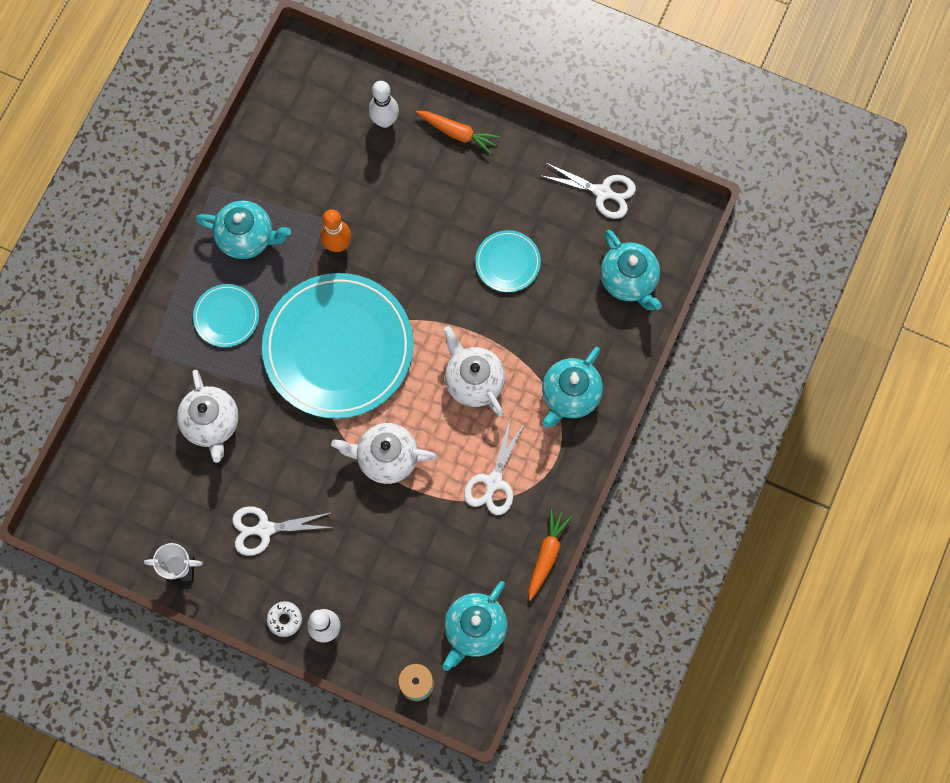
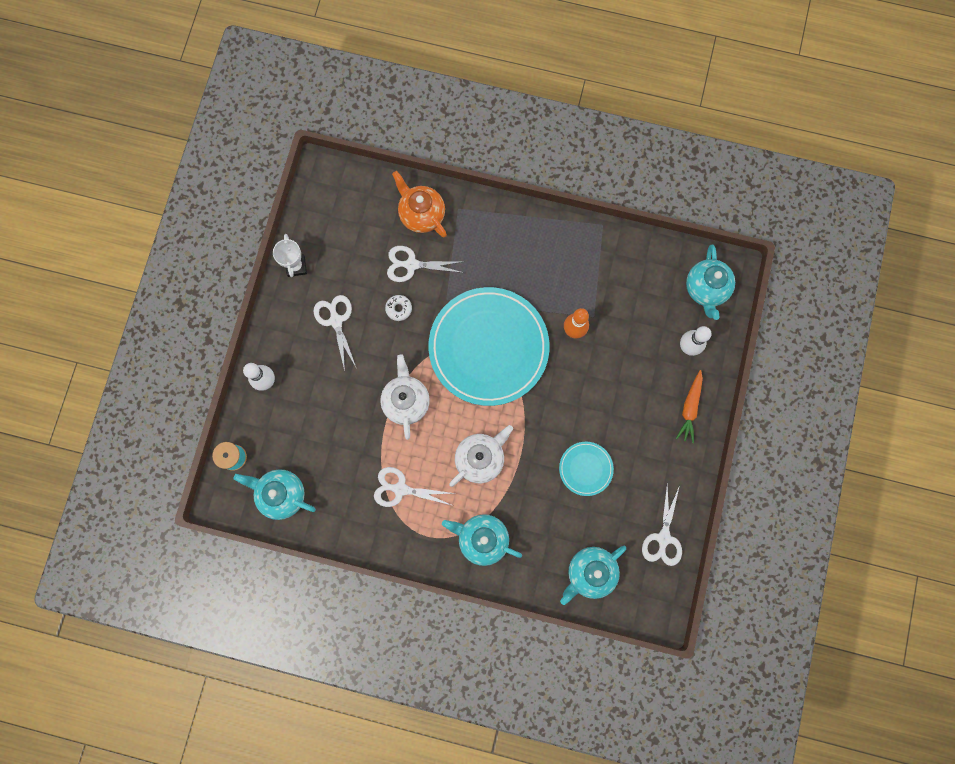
camera: 80 degrees right, 5 degrees up
(148, 400) = (421, 214): none -> orange teapot
(211, 423) = (411, 264): white teapot -> white scissors
(226, 316) = (498, 258): turquoise plate -> none
(247, 237) = (565, 260): turquoise teapot -> turquoise teapot (705, 289)
(285, 619) = (269, 349): white donut -> white donut (399, 309)
(547, 555) = (348, 541): orange carrot -> none

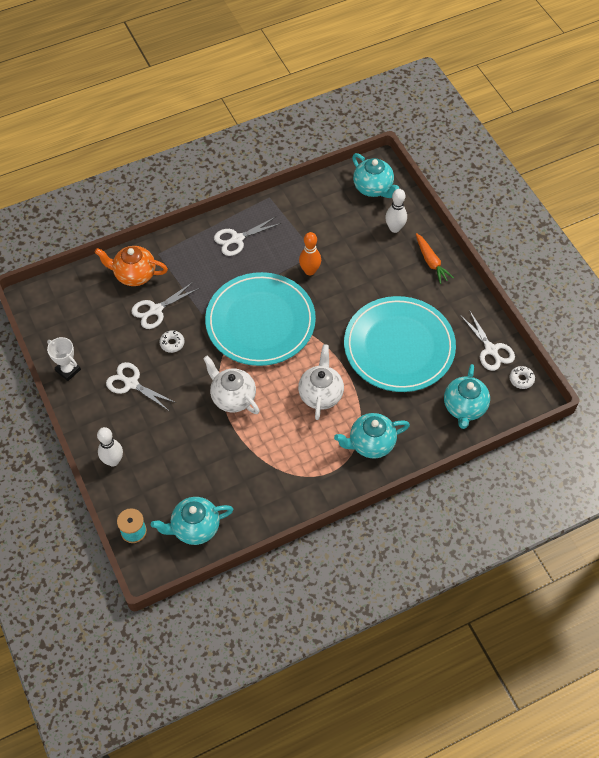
camera: 40 degrees left, 20 degrees down
(400, 489) = (281, 456): white scissors -> white scissors (237, 239)
(585, 468) = (399, 347): turquoise plate -> turquoise plate, size x2.27
(664, 588) = (521, 379): none -> white donut

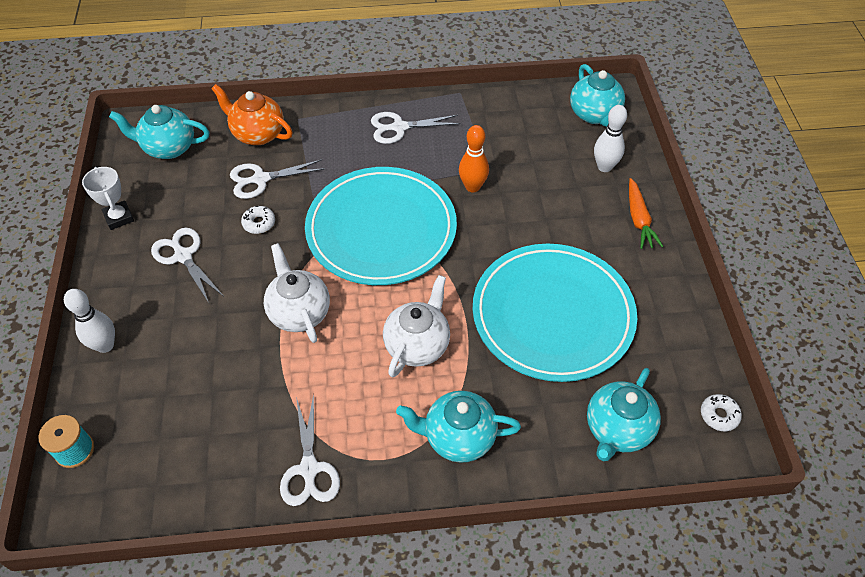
camera: 20 degrees right, 5 degrees down
(195, 528) = (156, 475): turquoise teapot -> turquoise teapot (169, 147)
(491, 350) = (685, 358): white scissors -> white scissors (309, 469)

